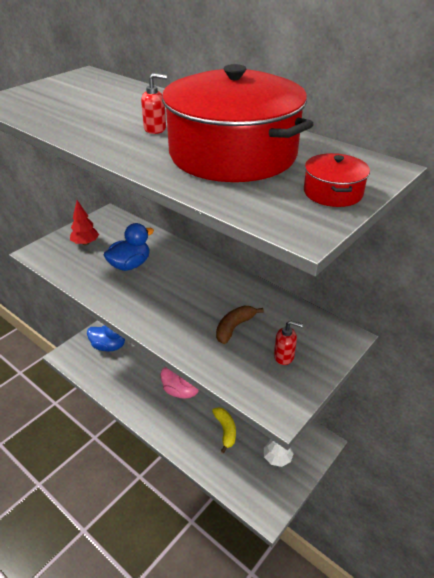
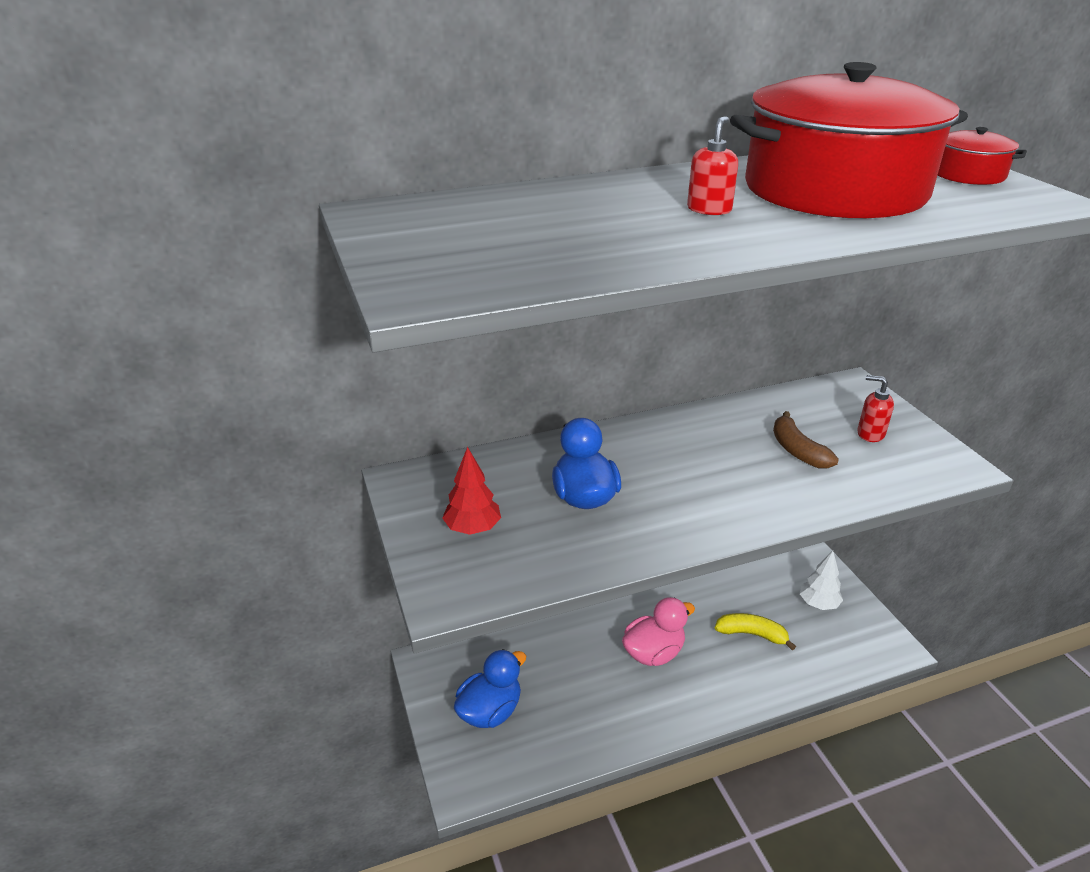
camera: 60 degrees left, 5 degrees down
(284, 356) = (870, 434): red soap dispenser -> red soap dispenser turned 105 degrees counterclockwise

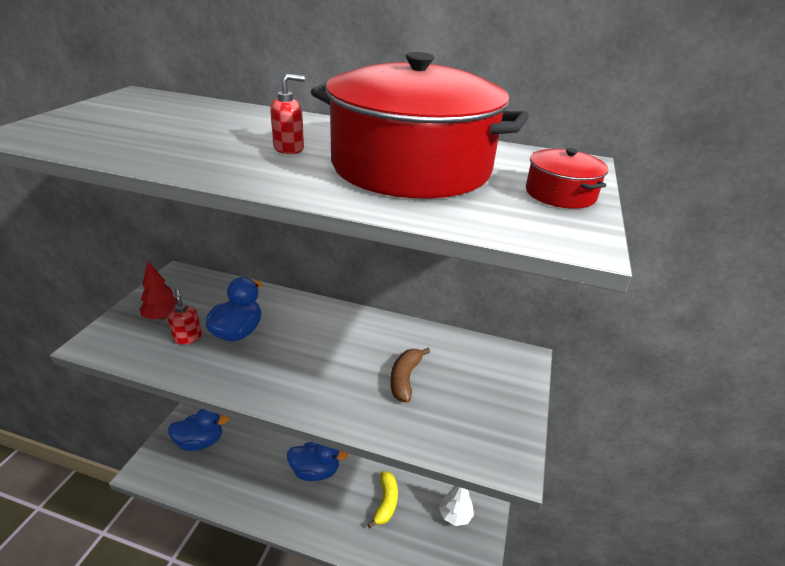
camera: 35 degrees right, 0 degrees up
(653, 653) = (315, 471): pink duck -> blue duck
(752, 634) = (386, 502): yellow banana -> yellow banana turned 45 degrees clockwise
(870, 434) = (477, 398): red soap dispenser -> red soap dispenser (187, 337)

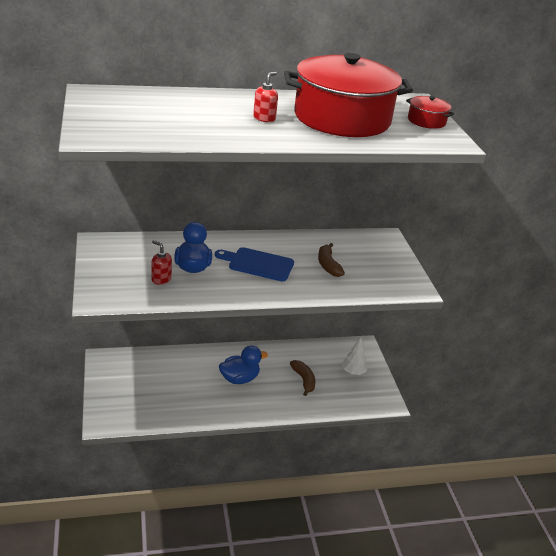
camera: 30 degrees left, 0 degrees up
(162, 316) = (125, 271): red tree -> none
(200, 441) = (131, 389): blue duck -> none
(316, 350) = (258, 264): none -> blue cutting board
(386, 502) = (303, 380): yellow banana -> brown banana

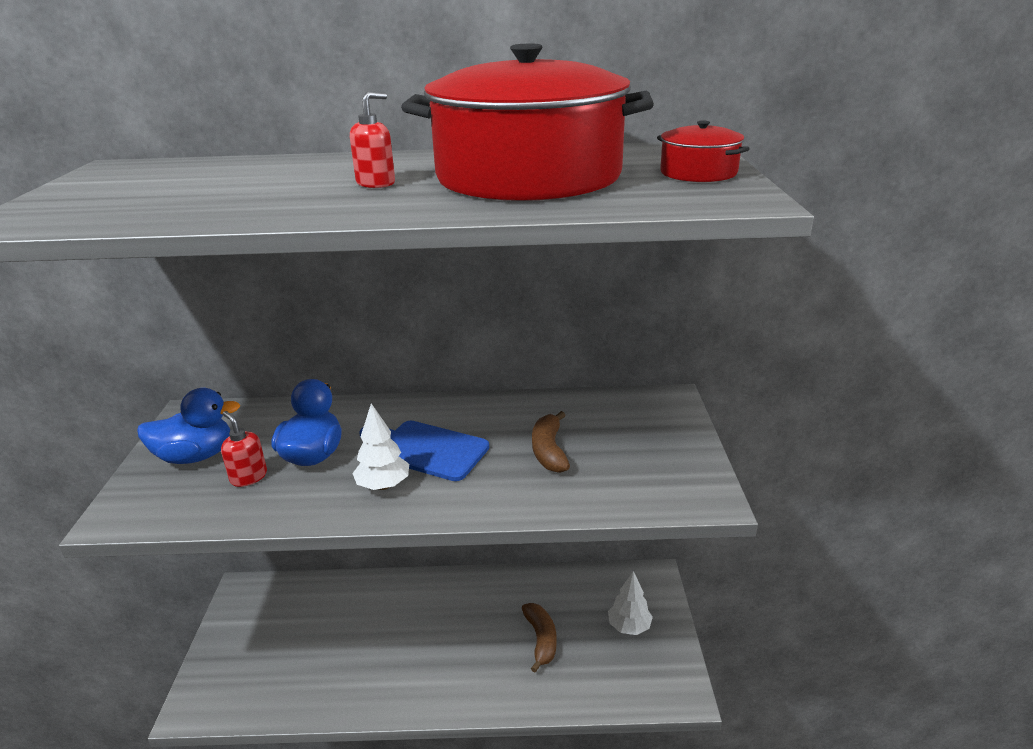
camera: 15 degrees right, 5 degrees down
(239, 378) = (436, 633): blue duck -> blue duck (196, 456)
(243, 283) = (383, 485): none -> white tree

